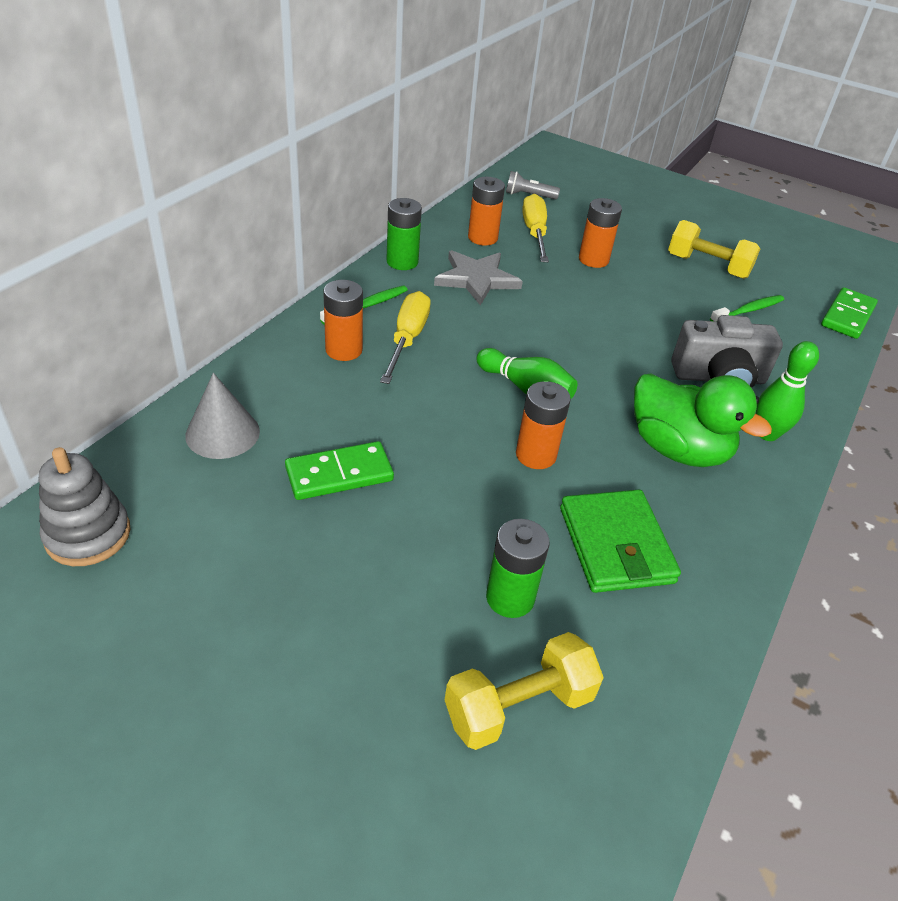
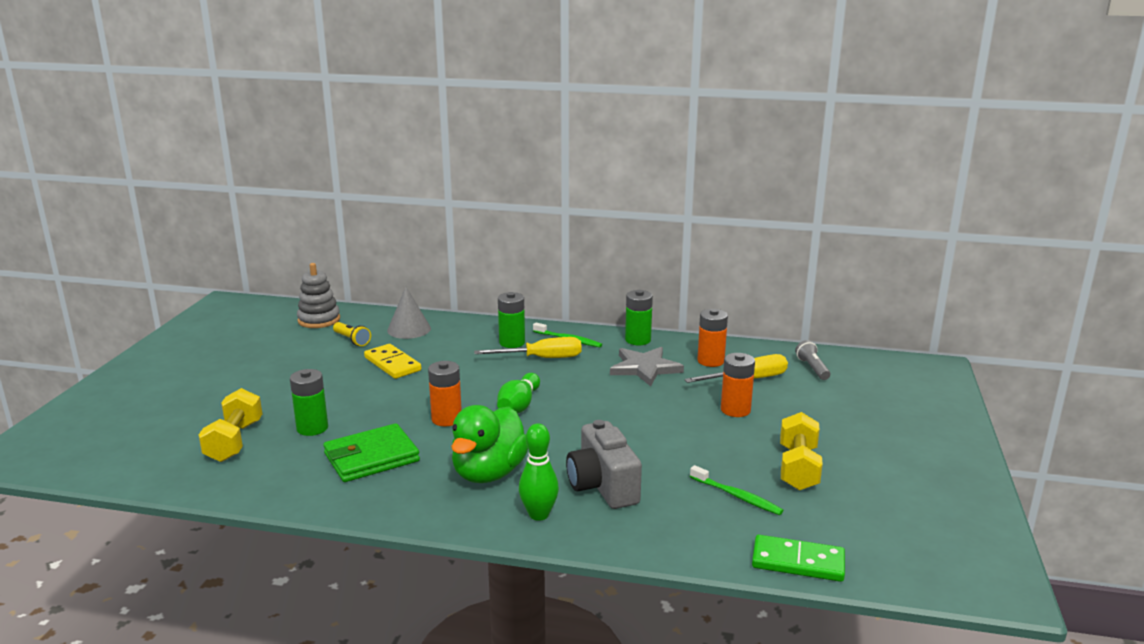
camera: 75 degrees right, 20 degrees down
(215, 504) = (352, 340): none -> yellow flashlight
(339, 474) = (392, 364): green domino -> yellow domino
(344, 350) = (512, 342): orange battery -> green battery
(518, 706) = (234, 441): yellow dumbbell -> yellow dumbbell turned 45 degrees clockwise

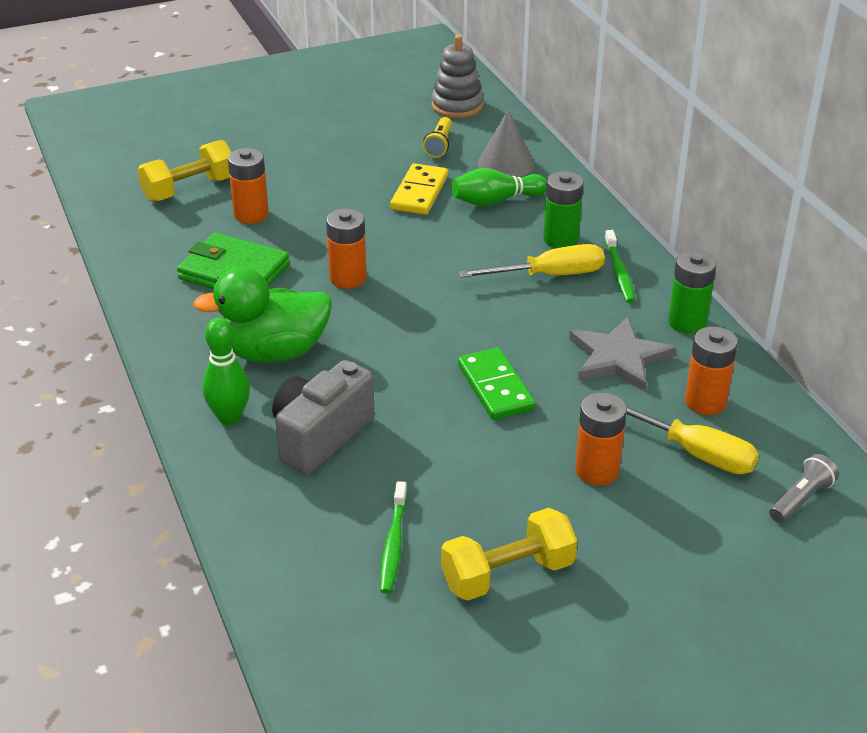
camera: 55 degrees right, 15 degrees up
(312, 428) = (251, 214): green battery -> orange battery
(519, 406) = (424, 309): green bowling pin -> green bowling pin (495, 201)
(541, 358) = (549, 275): yellow screwdriver -> yellow screwdriver turned 60 degrees counterclockwise
(798, 562) = (300, 640): green domino -> green domino (495, 387)

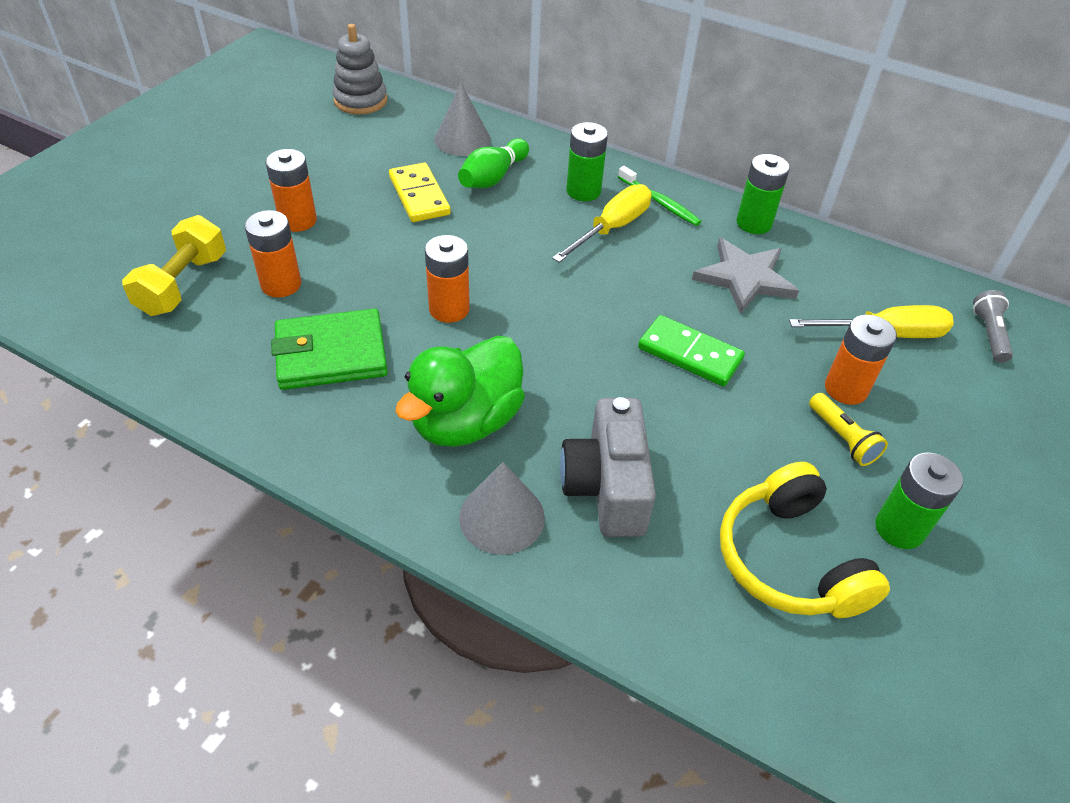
camera: 40 degrees left, 10 degrees up
(229, 417) = (502, 517): green bowling pin -> grey cone
(393, 544) = (789, 560): green toothbrush -> yellow headphones
(439, 145) = (386, 143): yellow flashlight -> yellow flashlight (842, 438)
(507, 574) = (899, 528): yellow dumbbell -> green battery
(705, 402) = (842, 286): orange battery -> orange battery (298, 220)

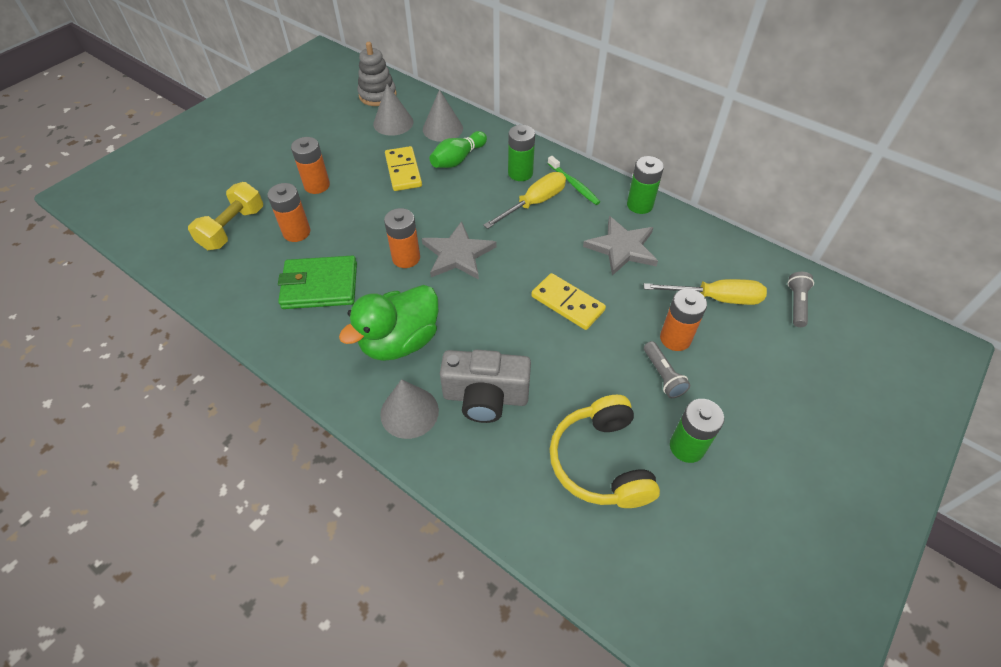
camera: 10 degrees right, 5 degrees up
(390, 135) = (393, 123): none -> grey cone
(522, 300) = (458, 254): none -> grey star
(606, 487) = (485, 397): grey camera -> grey camera turned 90 degrees counterclockwise
(690, 354) = (567, 303): green domino -> yellow domino
(842, 438) = (663, 375): yellow flashlight -> grey flashlight

